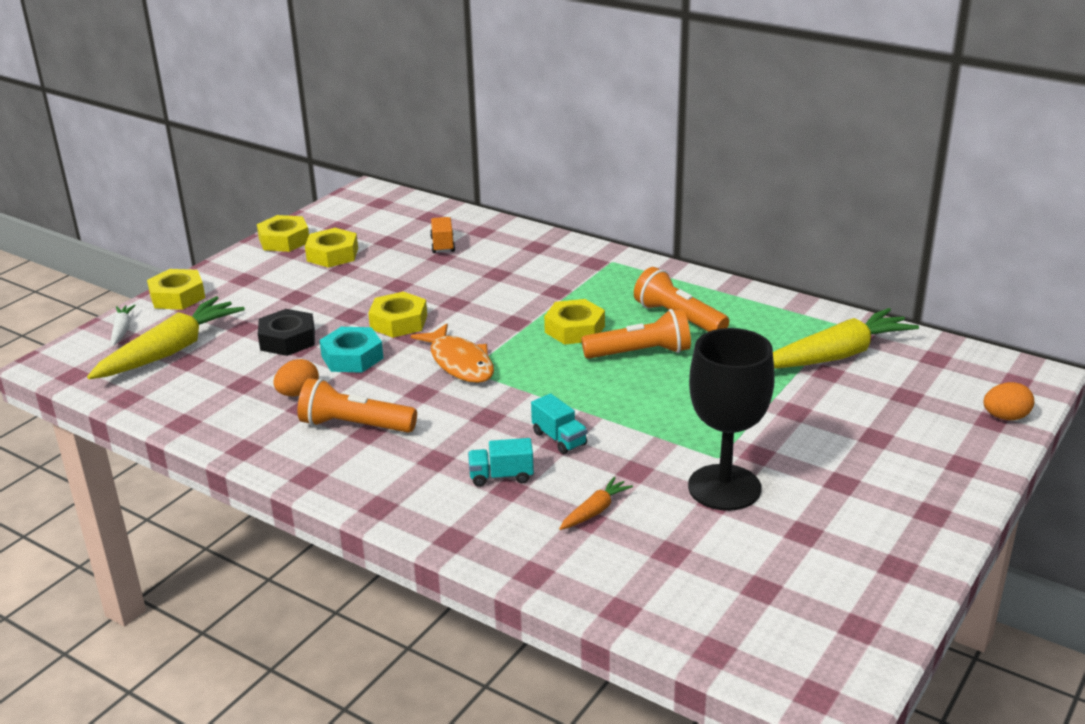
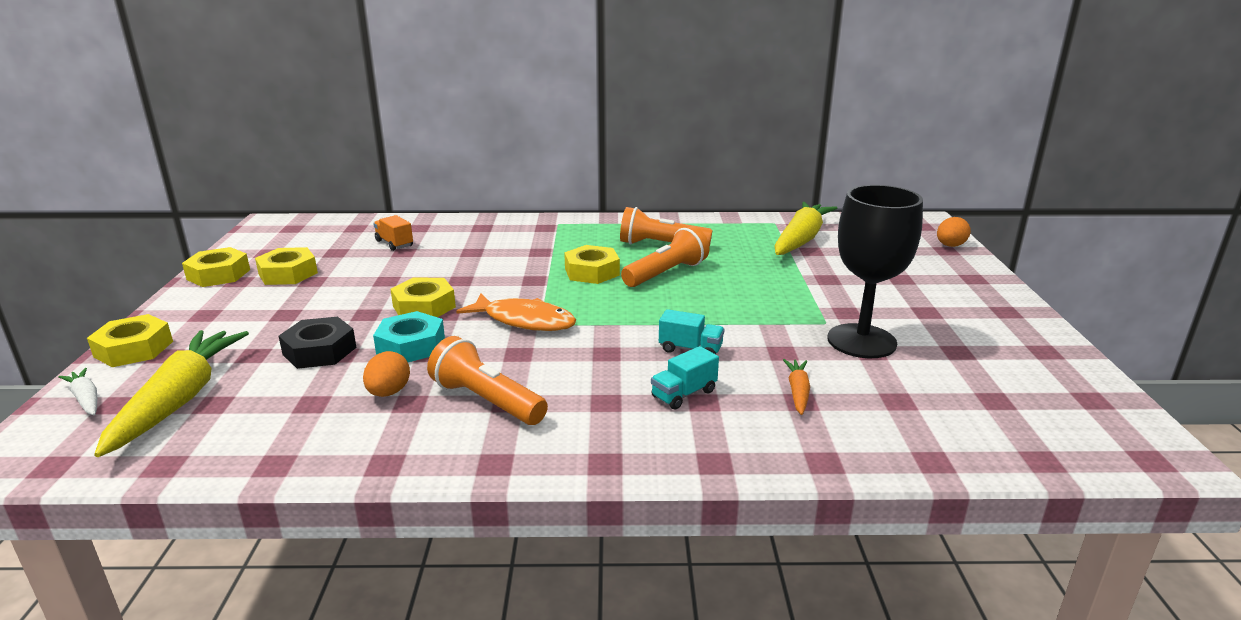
camera: 35 degrees left, 5 degrees down
(354, 425) = (486, 401): orange flashlight -> orange flashlight turned 60 degrees clockwise

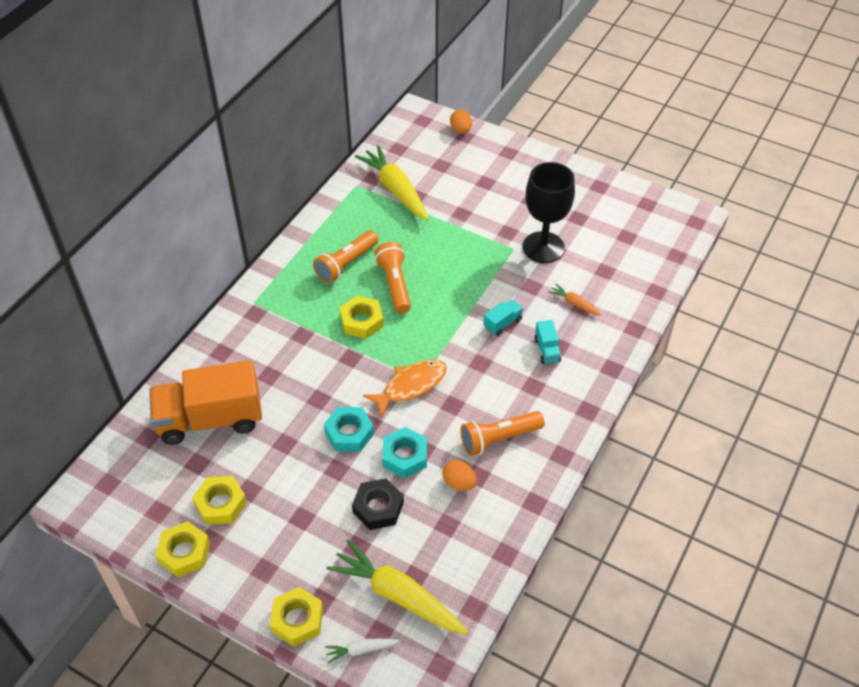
camera: 60 degrees left, 25 degrees up
(394, 243) = (210, 419): orange truck -> orange truck, size x2.45
(424, 306) = (349, 433): yellow nut -> turquoise nut

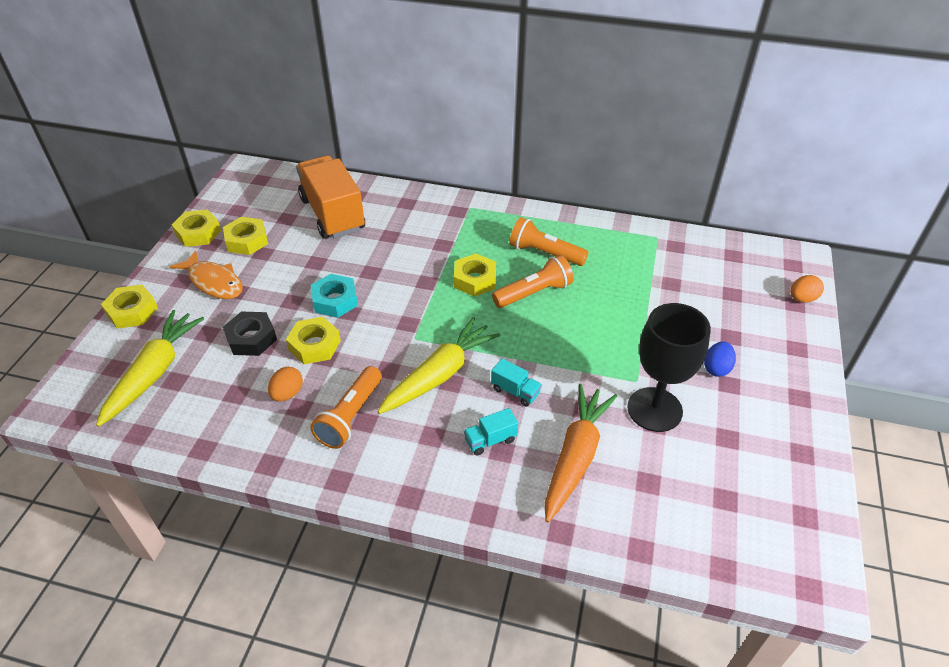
camera: 75 degrees right, 5 degrees down
(361, 650) = (98, 358): white carrot -> none
(395, 189) = (669, 266): yellow carrot -> yellow carrot (440, 374)
(405, 456) = (314, 345): turquoise nut -> yellow nut
(411, 386) = (403, 332): orange fish -> orange fish (214, 282)
(498, 439) = (350, 417): orange flashlight -> orange flashlight turned 120 degrees counterclockwise
(514, 201) = (716, 368): none -> blue egg
(574, 303) = (575, 456): orange carrot -> orange carrot, size x2.17

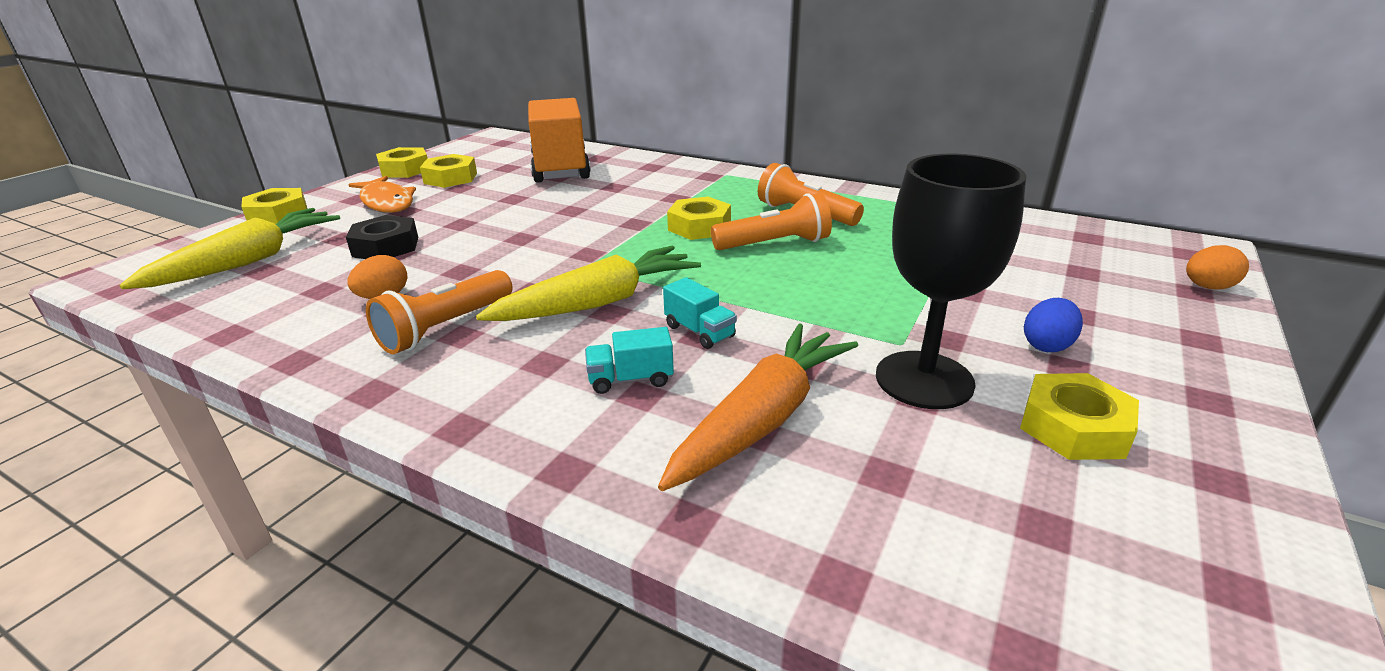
camera: 15 degrees right, 15 degrees down
(314, 345) = (455, 259): yellow nut -> yellow nut (1074, 427)
(335, 300) = (511, 227): turquoise nut -> none

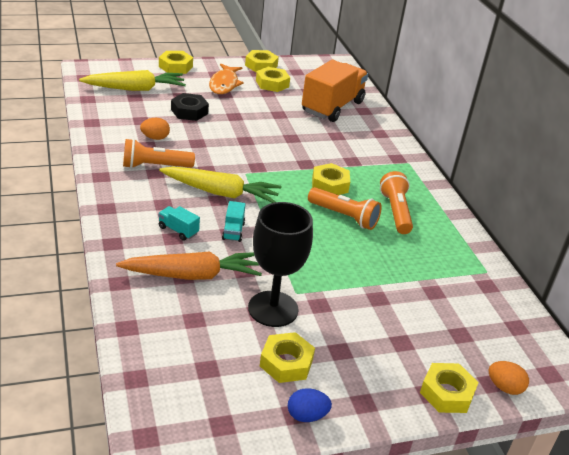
camera: 40 degrees right, 5 degrees up
(1047, 345) = (352, 339): blue egg -> blue egg (306, 416)
(1207, 327) = (447, 393): none -> yellow nut

